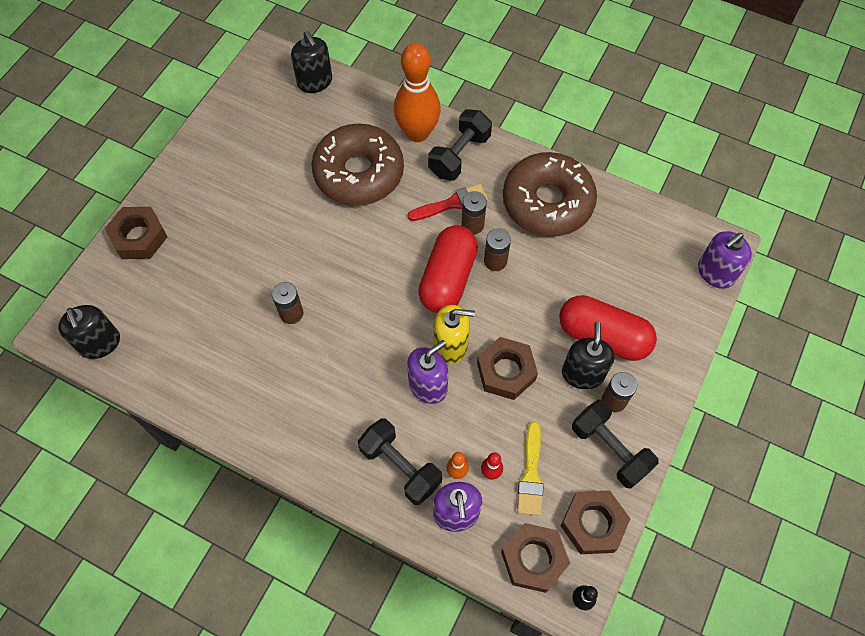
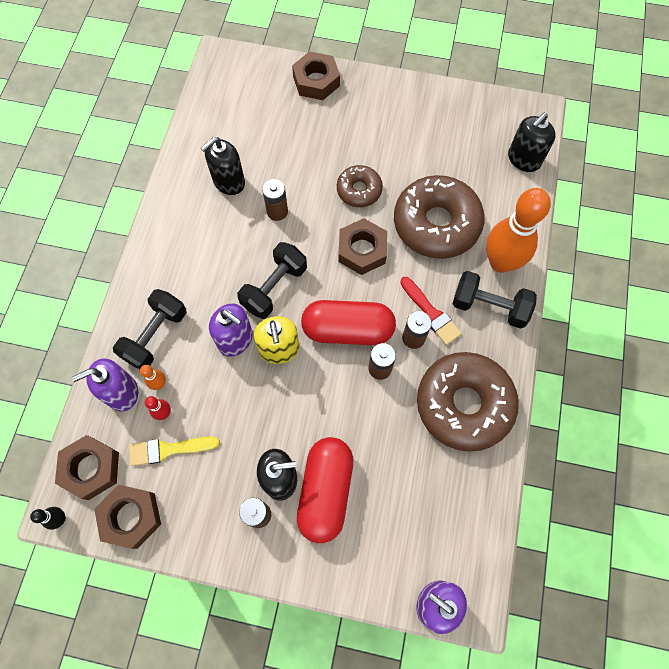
camera: 75 degrees right, 5 degrees up
(100, 343) = (216, 88): black soap dispenser -> black soap dispenser (229, 182)
(295, 230) = (359, 190): none -> brown donut
(506, 371) = (265, 404): brown nut -> brown nut (362, 250)
(610, 449) = (207, 520): black dumbbell -> black dumbbell (274, 288)

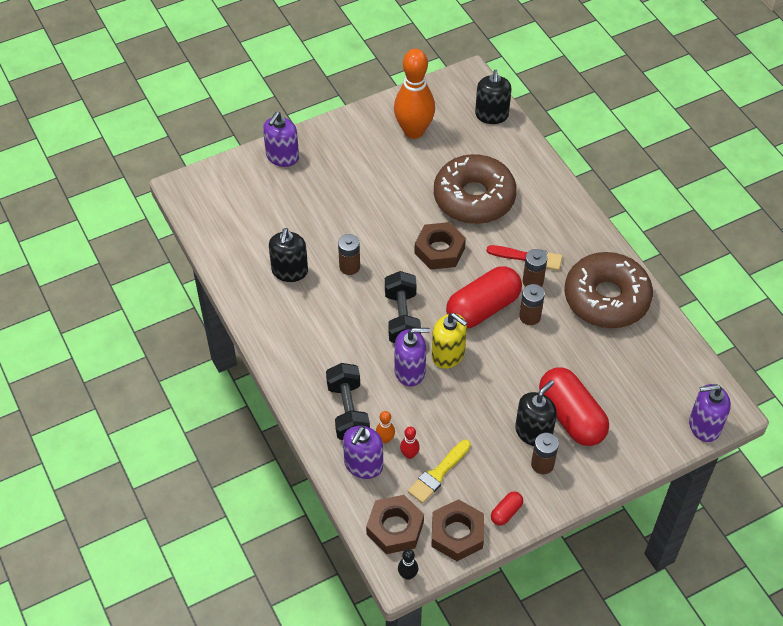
camera: 40 degrees left, 15 degrees down
(187, 533) = (506, 512): none -> red capsule
(316, 81) = (282, 157): brown nut -> purple soap dispenser
(359, 190) = (395, 212): brown donut -> none
(489, 307) = (563, 227): black dumbbell -> none
(500, 262) = (542, 193): orange bowling pin -> orange bowling pin (414, 131)

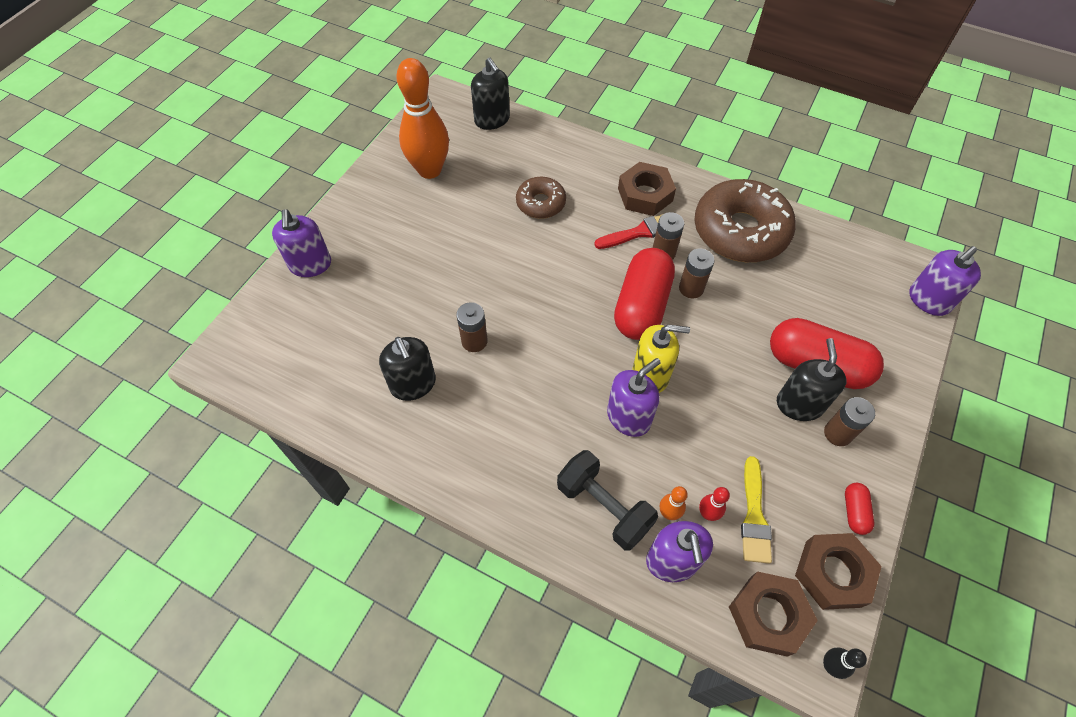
camera: 35 degrees left, 5 degrees up
(402, 318) = (573, 364): black dumbbell -> none
(439, 250) = (551, 272): brown nut -> brown nut (645, 195)
(474, 198) = (541, 203): brown donut -> brown donut, size x0.53

